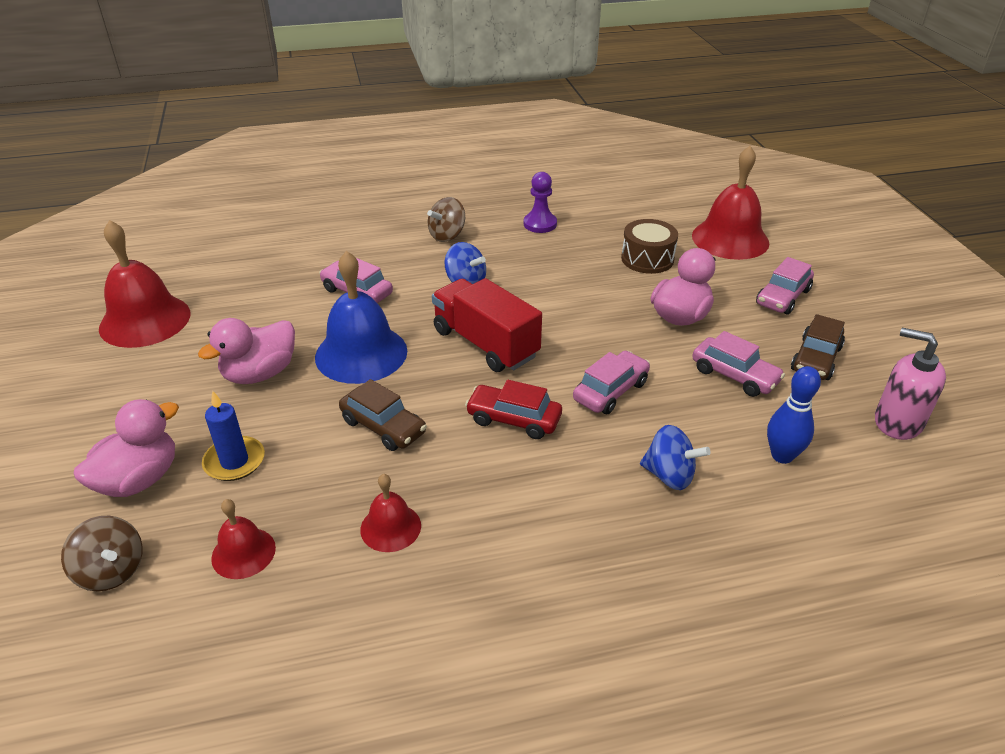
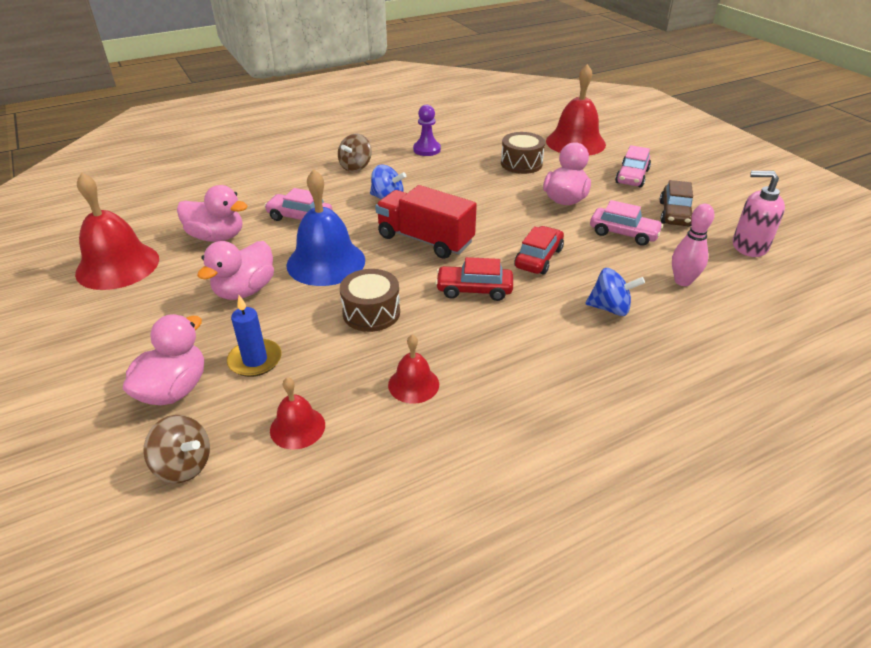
camera: 15 degrees left, 0 degrees up
(259, 302) = (217, 237): none -> pink duck
(383, 427) = (371, 312): brown car -> brown drum
(610, 391) = (538, 258): pink car -> red car
(782, 456) = (682, 281): blue bowling pin -> pink bowling pin

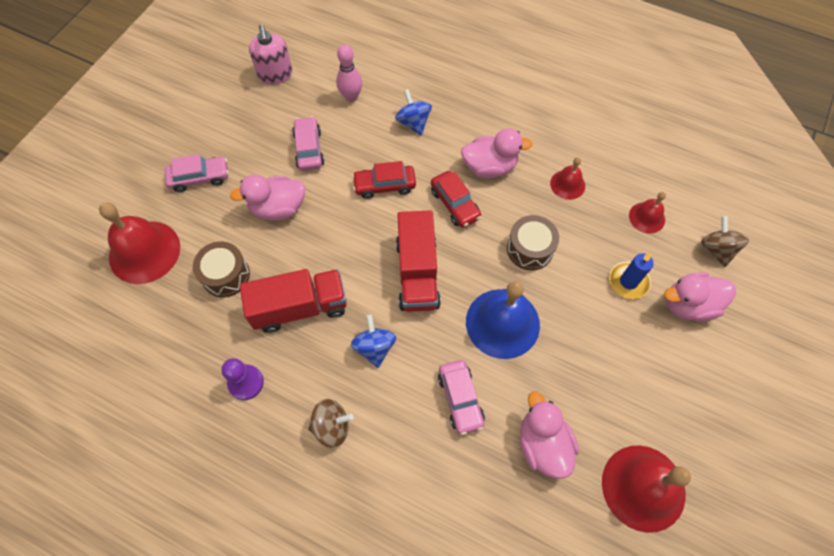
camera: 125 degrees left, 25 degrees up
(245, 290) = (580, 351): pink duck -> pink duck (489, 167)
(459, 182) = (300, 307): none -> red truck
(674, 214) = (253, 128): brown car -> none

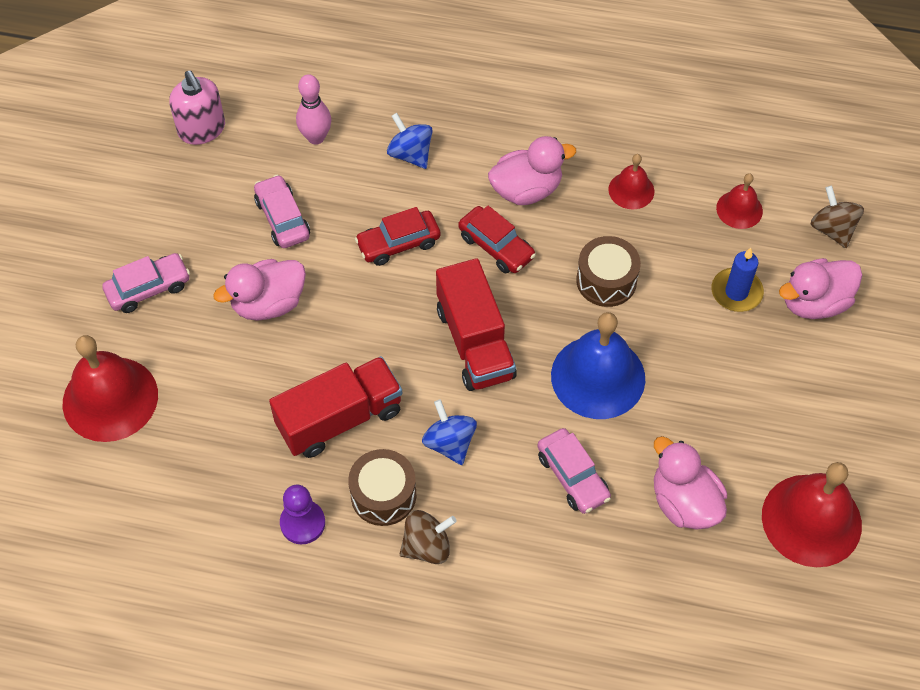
camera: 15 degrees left, 5 degrees down
(225, 275) = (229, 402): brown drum -> brown drum (383, 495)

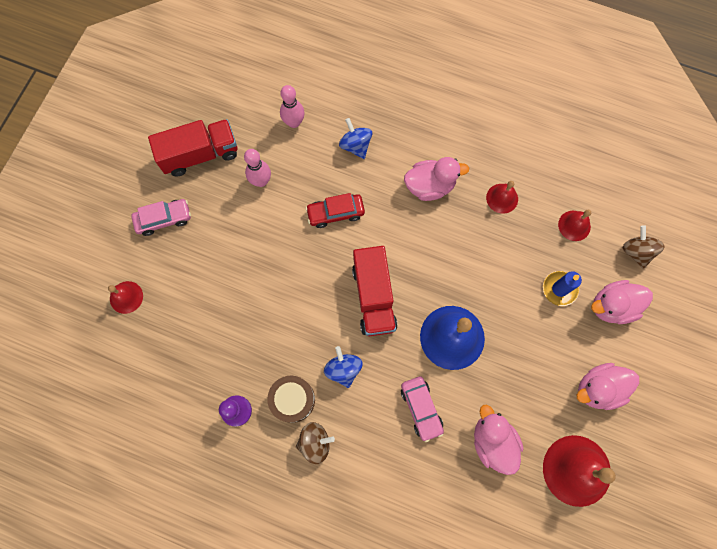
camera: 10 degrees right, 15 degrees up
(110, 399) = (126, 297): red bell -> red bell, size x0.52
(202, 129) = (218, 104): pink soap dispenser -> none
(268, 303) = (241, 244): pink duck -> pink duck (598, 388)
(282, 218) = (261, 181): pink car -> pink bowling pin
(340, 419) = (274, 338): red truck -> red truck (200, 154)
(496, 246) = (401, 226): red car -> none
(606, 281) = (471, 265): brown drum -> none

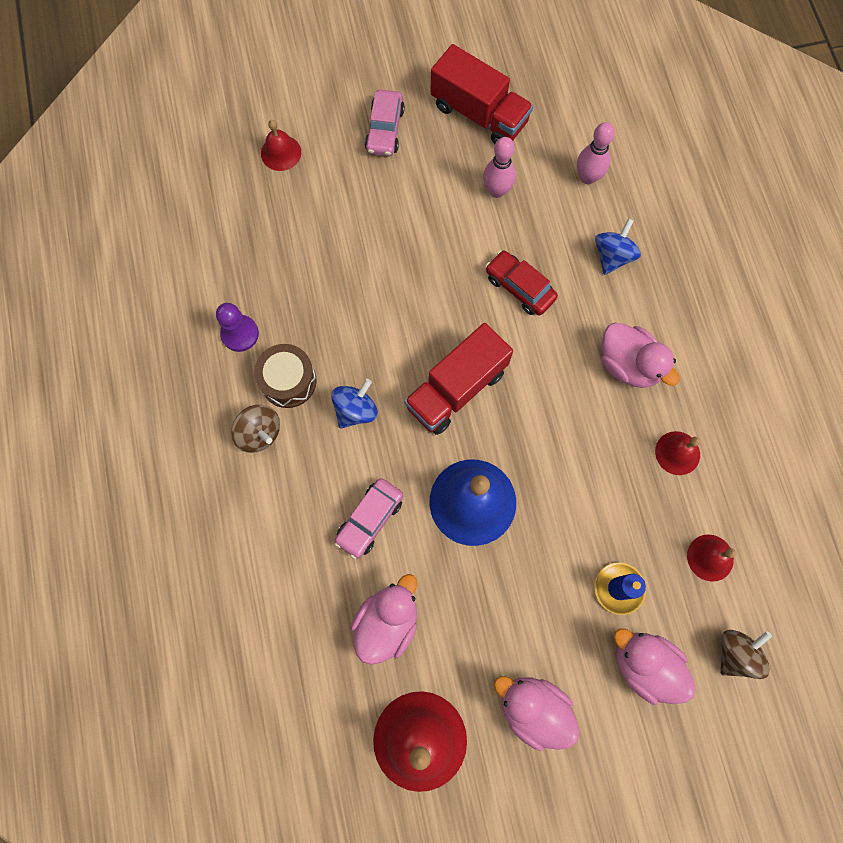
camera: 55 degrees right, 0 degrees up
(164, 219) = (385, 130): pink car -> pink car turned 60 degrees clockwise

